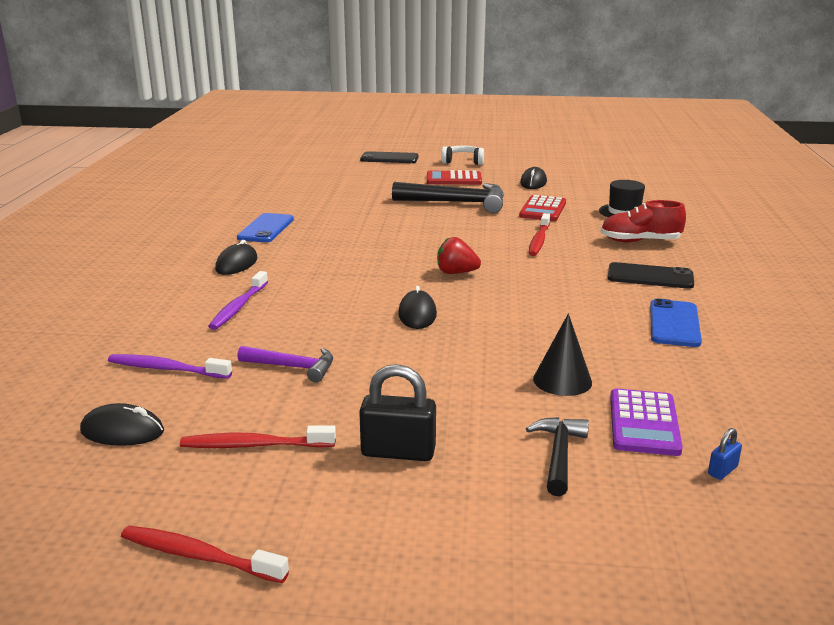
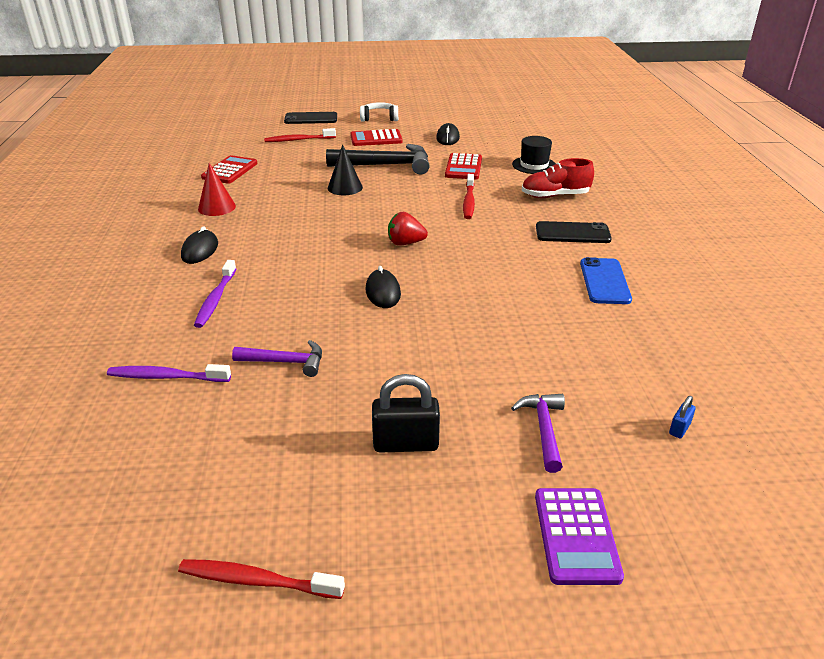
camera: 10 degrees left, 10 degrees up
(122, 431) = (144, 452): black mouse -> none
(254, 445) = (274, 453): red toothbrush -> red toothbrush (298, 140)
(266, 228) = (217, 207): blue phone -> red cone
(290, 198) = (230, 170): none -> red calculator
(559, 454) = (543, 429): black hammer -> purple hammer
(562, 380) = (527, 351): black cone -> black cone (345, 187)
(644, 423) = (605, 388): purple calculator -> purple calculator (576, 535)

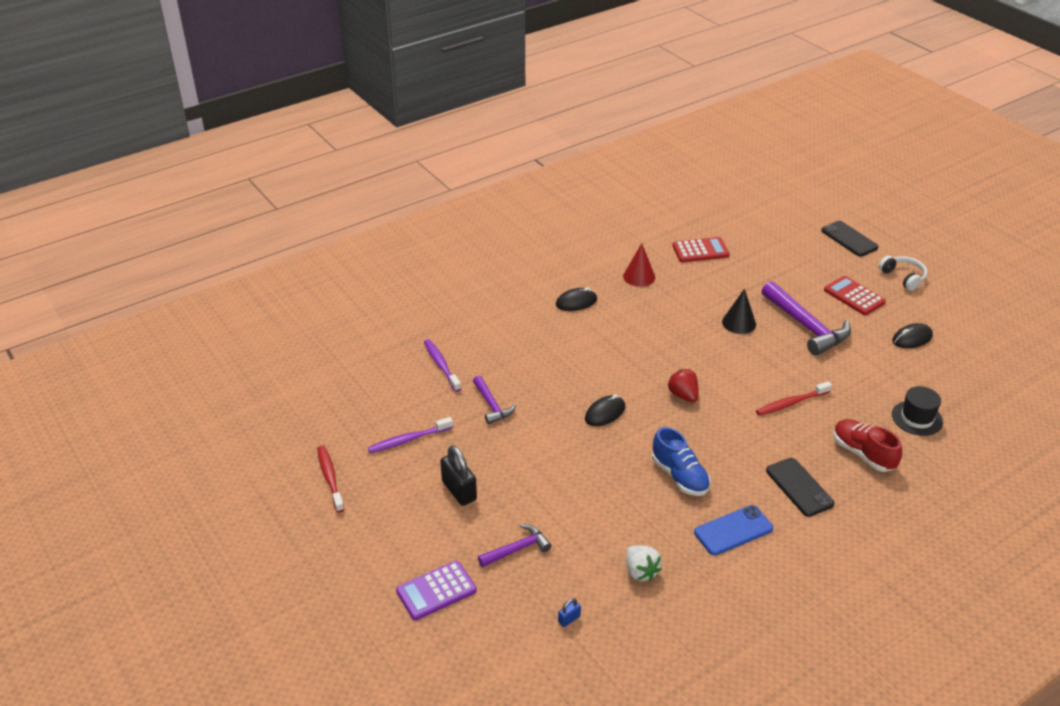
camera: 60 degrees right, 5 degrees up
(216, 299) = (528, 341): purple toothbrush -> purple toothbrush (408, 440)
(298, 140) = (796, 255): red toothbrush -> none
(386, 165) = (806, 327): black hammer -> purple hammer
(463, 167) = (857, 374): red calculator -> none
(511, 283) = (679, 476): none -> blue shoe
(630, 352) = (641, 571): none -> white strawberry
(679, 429) = (569, 619): blue padlock -> blue padlock turned 45 degrees counterclockwise

